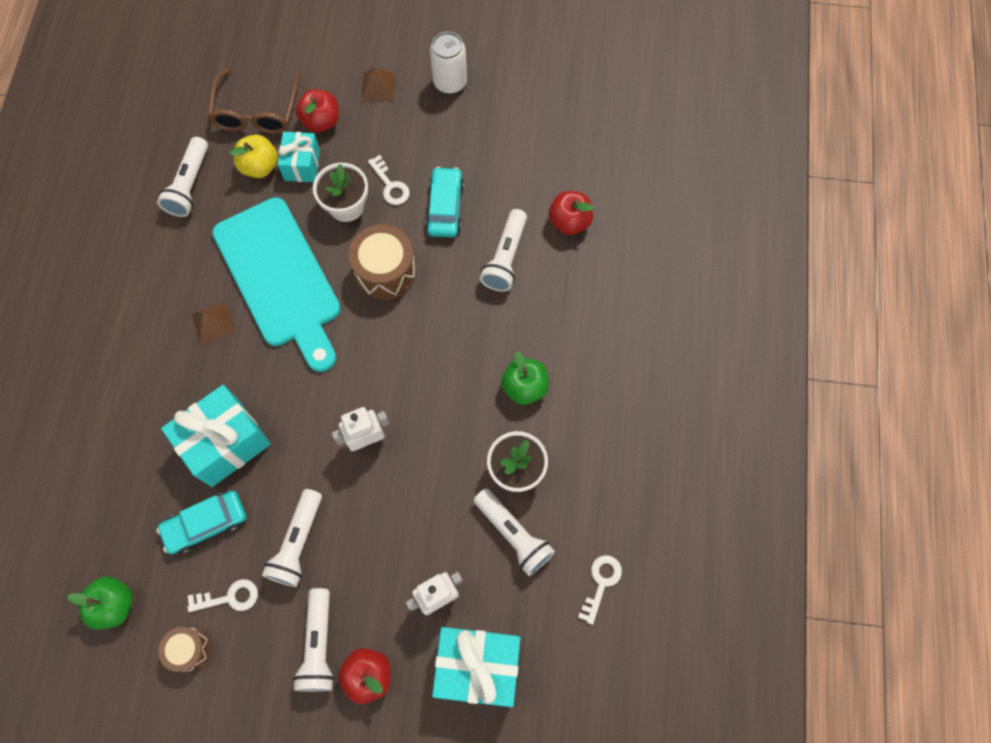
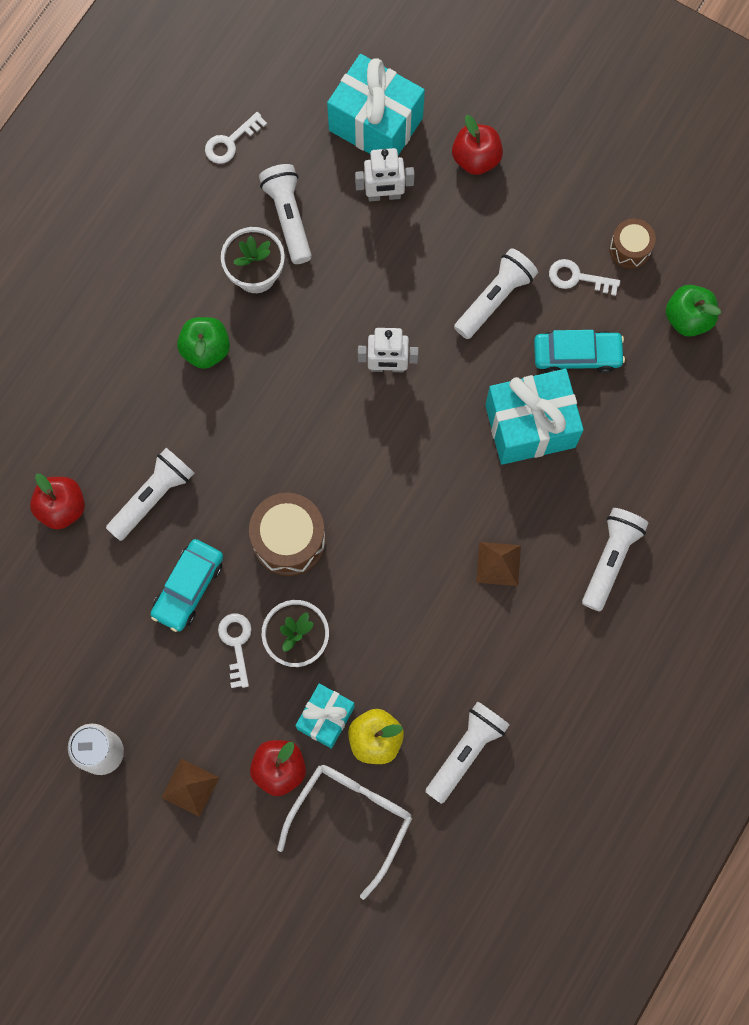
camera: 155 degrees left, 5 degrees up
(256, 112) = (351, 818): brown glasses -> white glasses
(280, 278) = (407, 584): turquoise cutting board -> none
(319, 644) = (510, 202): white flashlight -> white flashlight (610, 559)

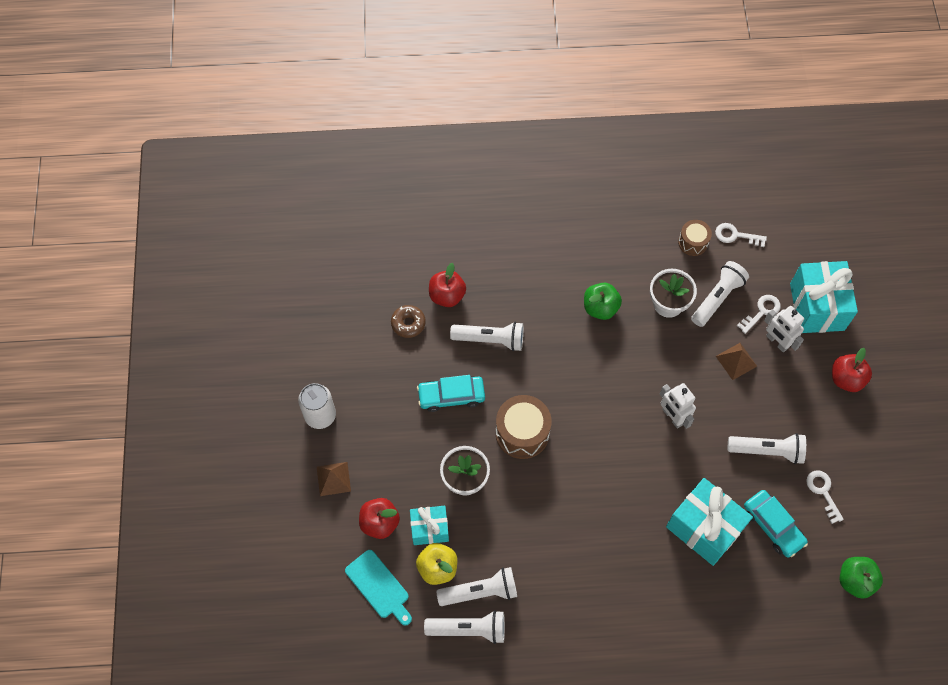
camera: 55 degrees right, 10 degrees down
(63, 575) = (408, 323): none -> brown donut
(236, 644) = (437, 446): white key -> white key (761, 311)
(351, 818) = (379, 586): white glasses -> turquoise cutting board
(498, 563) = (601, 568): brown pyramid -> brown pyramid (736, 361)
(610, 559) = (657, 638): white flashlight -> white flashlight (480, 591)
(630, 249) = (869, 512): brown drum -> brown drum (693, 242)

